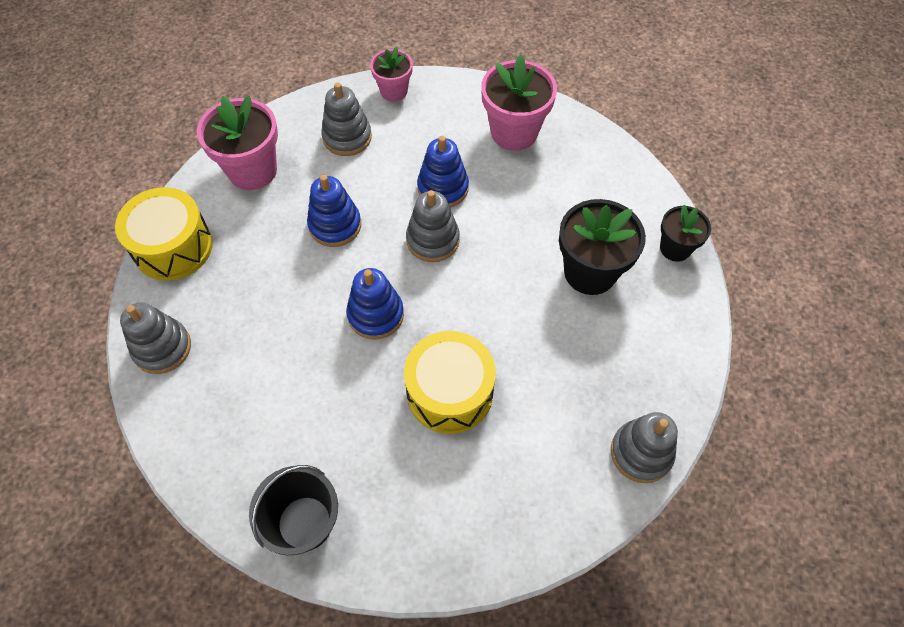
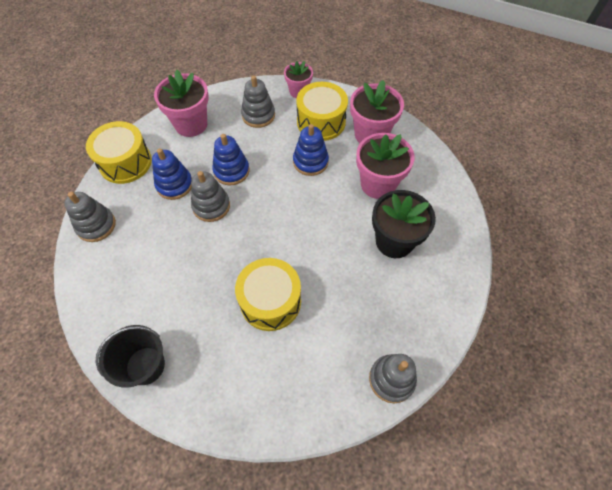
camera: 15 degrees right, 0 degrees up
(376, 315) = (238, 236): blue stacking toy -> blue stacking toy (174, 185)
(433, 240) = (292, 195): grey stacking toy -> grey stacking toy (211, 206)
(439, 128) = (321, 122): none -> yellow drum
(545, 199) = (378, 184): none -> pink flower pot
(675, 248) = (461, 239): black flower pot -> none

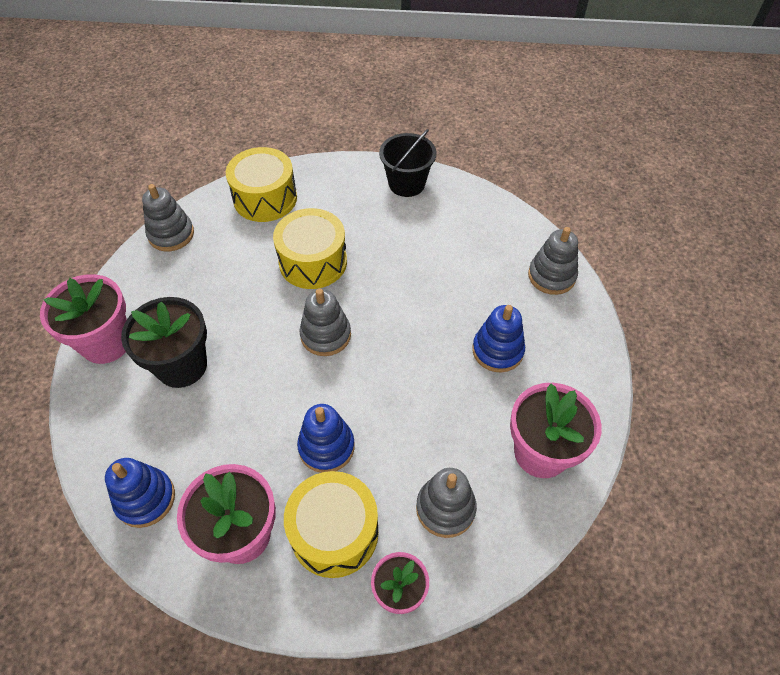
camera: 160 degrees right, 5 degrees down
(125, 162) = (585, 360): yellow drum -> yellow drum (265, 198)
(211, 206) = (433, 338): grey stacking toy -> grey stacking toy (325, 335)
(231, 171) = (434, 394): blue stacking toy -> blue stacking toy (145, 499)
(378, 184) = (215, 442): pink flower pot -> pink flower pot (106, 343)

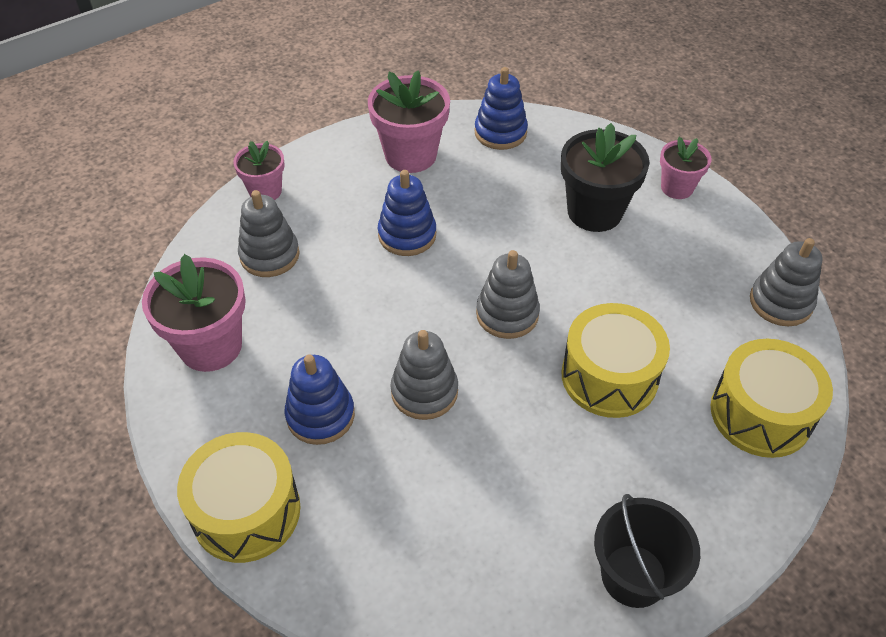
camera: 140 degrees right, 5 degrees down
(106, 343) = (677, 188): pink flower pot -> pink flower pot, size x0.60
(334, 532) = (345, 193): yellow drum -> yellow drum (246, 511)
(551, 276) = (320, 563): grey stacking toy -> grey stacking toy (424, 391)

